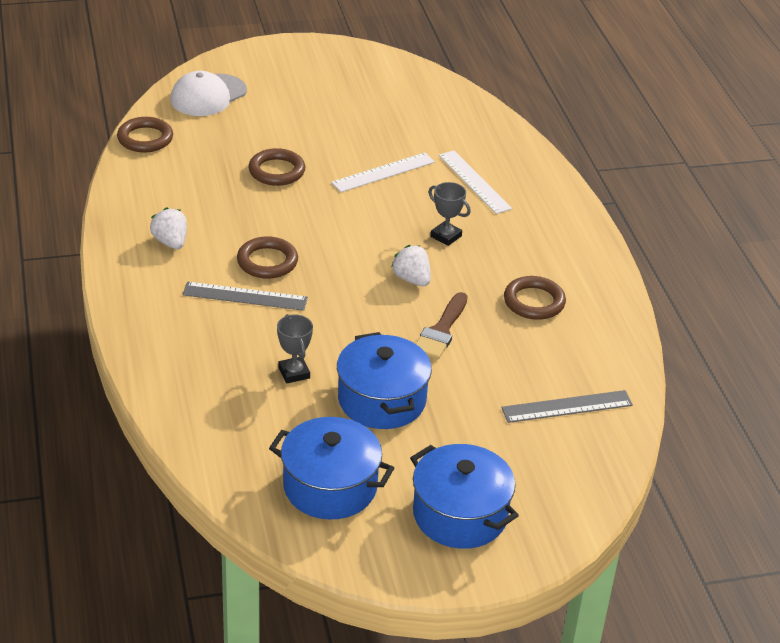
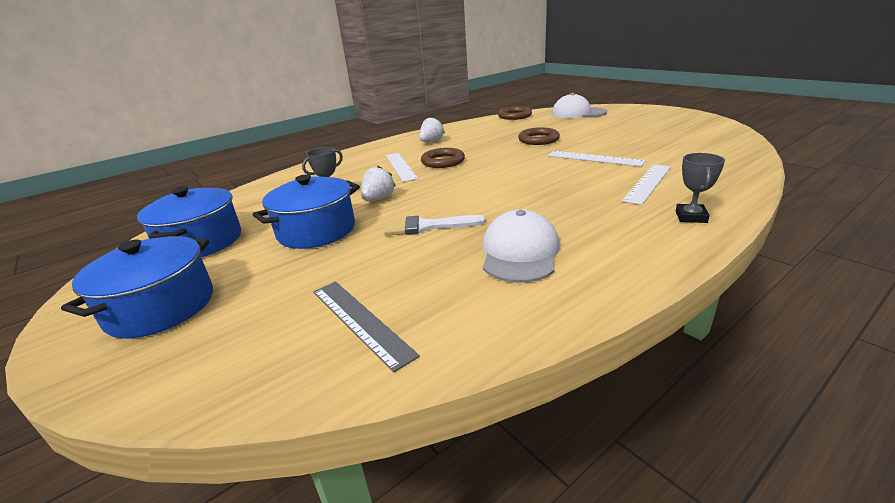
camera: 70 degrees right, 10 degrees down
(245, 296) = (400, 166): grey ruler -> white ruler
(412, 279) = (481, 199): white strawberry -> white strawberry (378, 199)
(441, 330) = (427, 226): brown brush -> white brush
(446, 236) = (555, 194): grey trophy -> grey trophy (691, 217)
(534, 302) = (519, 252): brown ring -> white cap

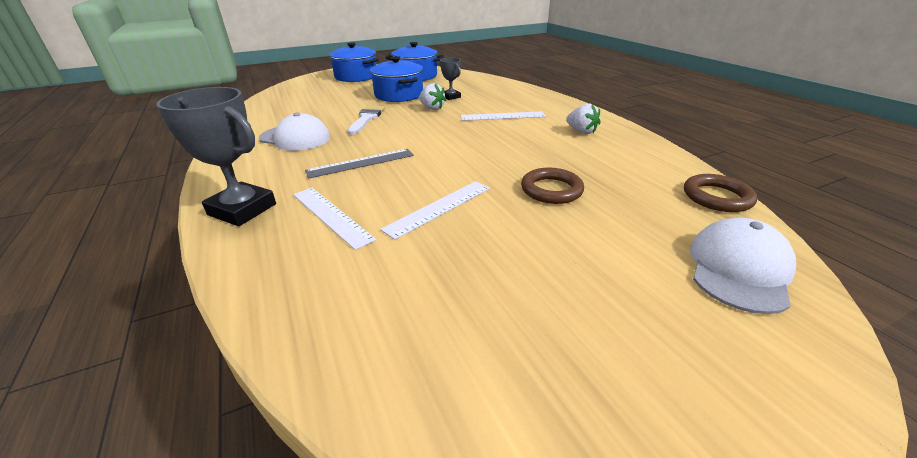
camera: 100 degrees right, 5 degrees up
(360, 321) = (291, 103): grey ruler -> grey ruler (361, 163)
(443, 161) = (502, 132): brown ring -> none
(691, 217) = (242, 209): grey trophy -> grey trophy, size x1.84

